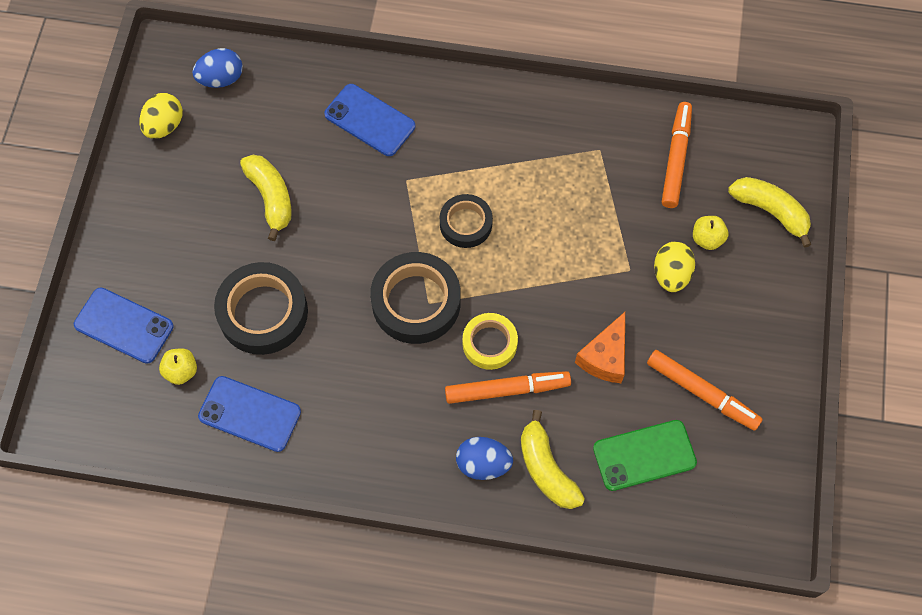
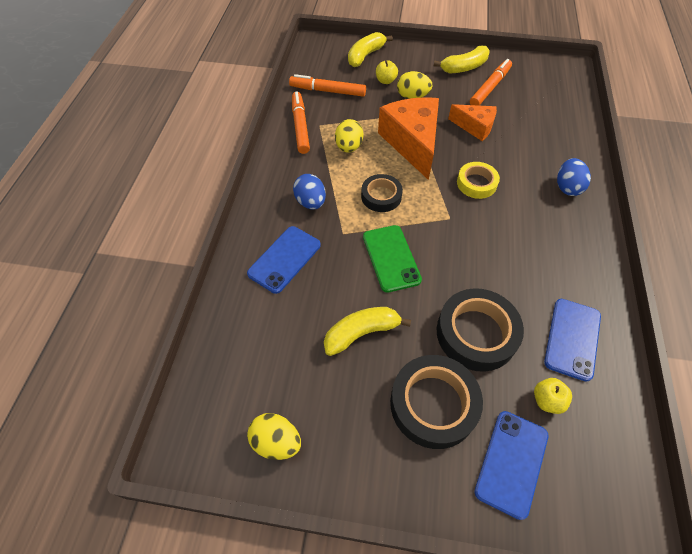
camera: 90 degrees left, 10 degrees down
(221, 79) = (225, 387): blue egg -> blue egg (310, 202)
(416, 302) = (450, 225): black tape -> black tape (433, 404)
(507, 390) = (509, 174): orange marker -> orange marker (300, 126)
(546, 469) = (560, 156): yellow banana -> yellow banana (464, 67)
(556, 186) = (348, 147): none -> yellow egg
(567, 267) = (412, 143): none -> orange cheese
(644, 455) = (537, 112): green phone -> green phone (391, 258)

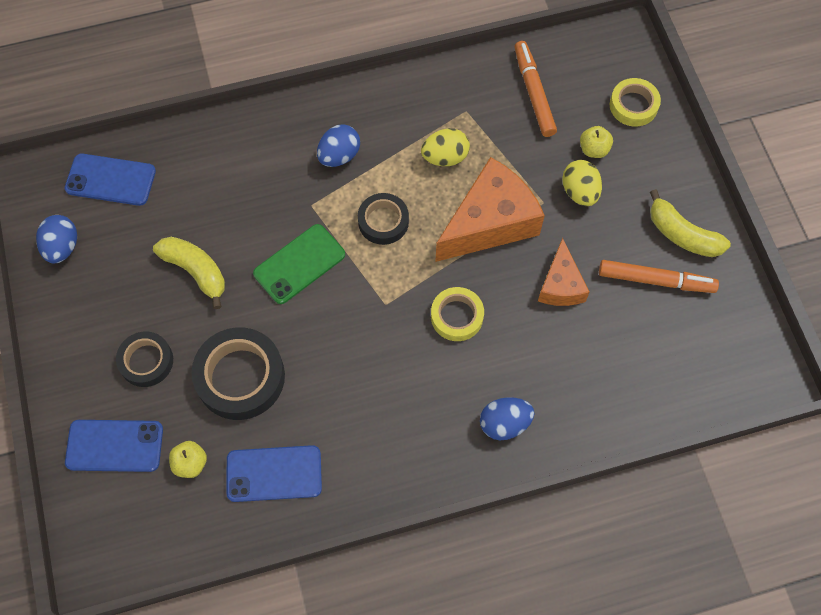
camera: 65 degrees right, 10 degrees up
(276, 442) = (62, 247): yellow egg -> blue egg
(284, 259) = (252, 166): blue phone -> blue phone (110, 180)
(300, 126) = (452, 92): orange marker -> none
(365, 55) = (633, 105): yellow banana -> yellow tape
(433, 404) = (146, 361): black tape -> black tape, size x0.61

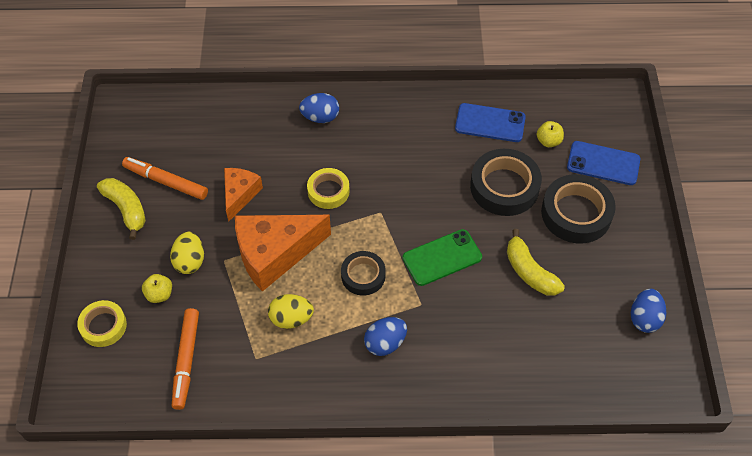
camera: 165 degrees left, 10 degrees down
(110, 180) = (599, 370): blue phone -> none
(146, 361) = (576, 213): black tape -> black tape, size x1.65

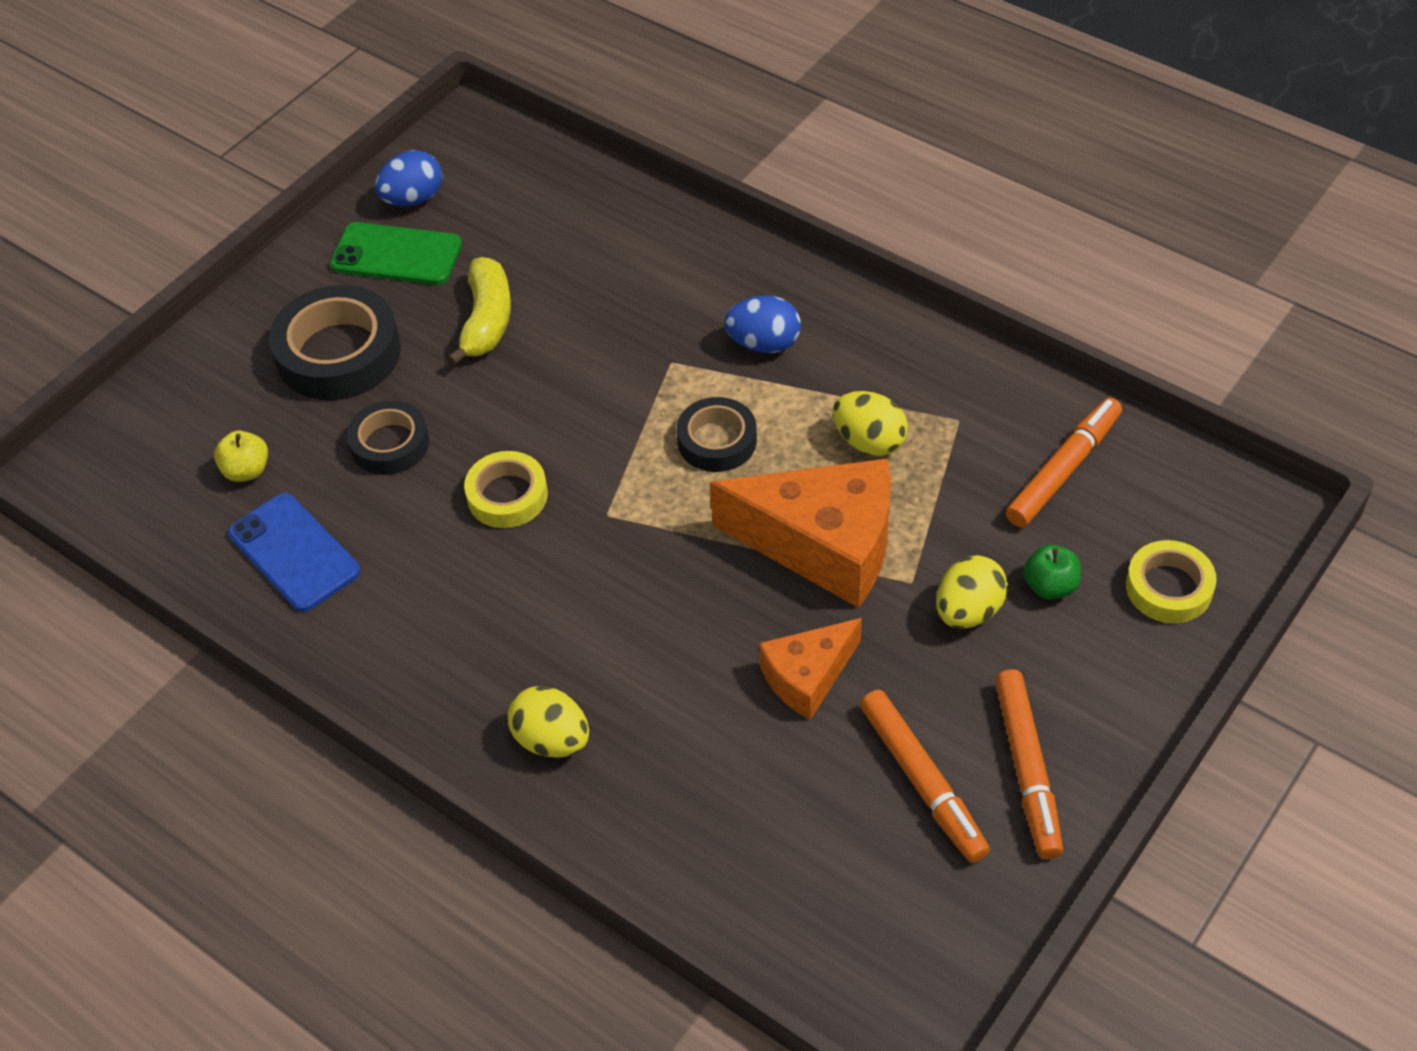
camera: 140 degrees left, 5 degrees down
(126, 209) = (1027, 769): yellow banana -> orange marker
(159, 294) = (1050, 586): yellow apple -> green apple
(320, 117) = (552, 740): blue egg -> yellow egg
(328, 191) = (657, 595): yellow tape -> yellow tape (507, 495)
(442, 257) = (583, 402): green phone -> green phone (396, 255)
(504, 187) = (390, 444): black tape -> black tape, size x0.61
(603, 163) = (216, 394): blue phone -> none

